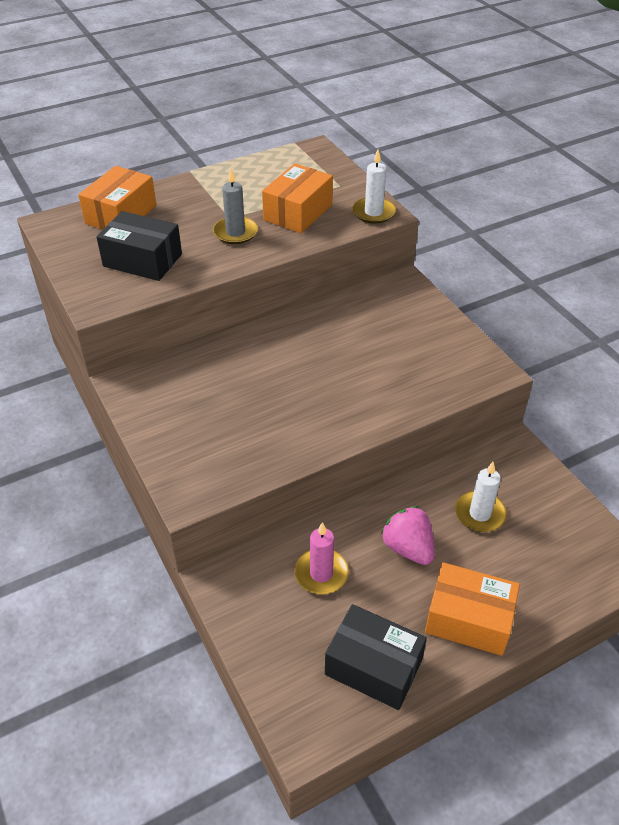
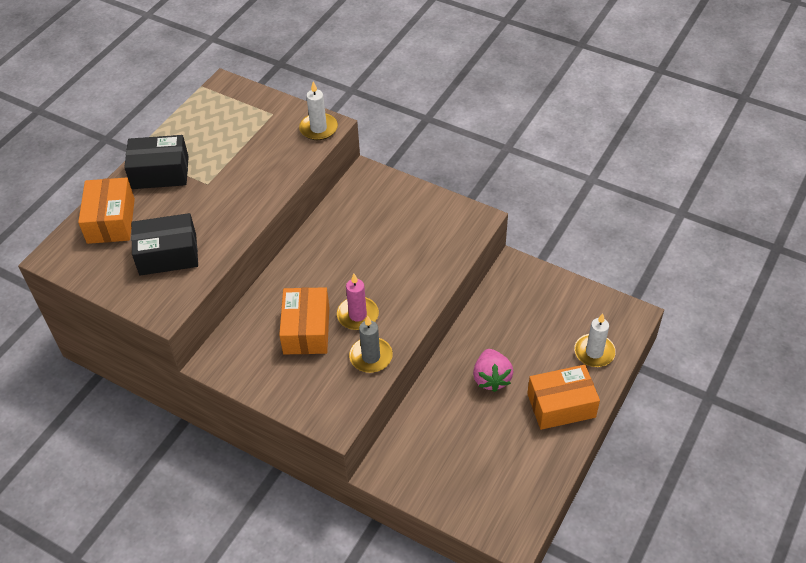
camera: 30 degrees left, 5 degrees up
(235, 233) = (223, 195): grey candle -> grey candle (371, 357)
(298, 212) = (258, 154): orange box -> orange box (306, 330)
(321, 573) = (447, 427): pink candle -> pink candle (357, 315)
(373, 667) = (523, 469): black box -> black box (160, 172)
(408, 548) = (491, 378): pink strawberry -> pink strawberry turned 120 degrees counterclockwise
(480, 514) = (521, 329): white candle -> white candle (594, 352)

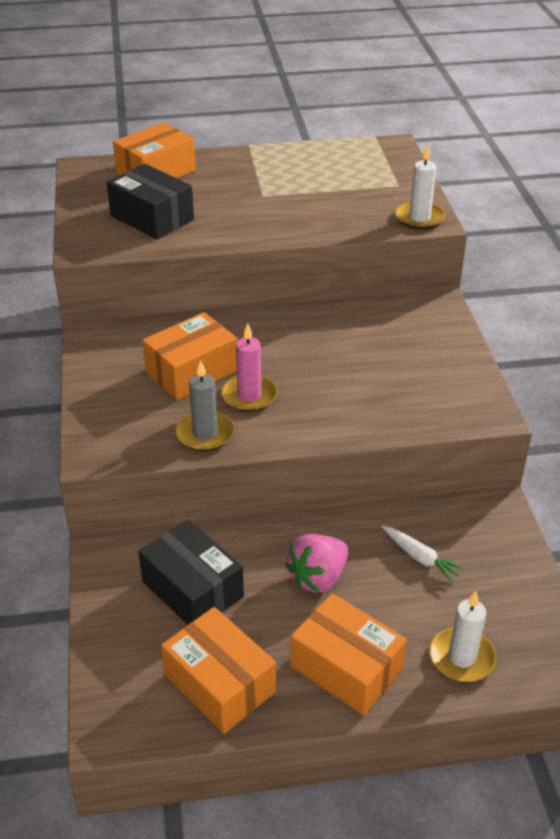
camera: 50 degrees right, 10 degrees down
(160, 172) = (243, 167): black box -> black box (193, 589)
(517, 324) = (420, 557): none -> white carrot
(526, 469) = (219, 683): none -> orange box

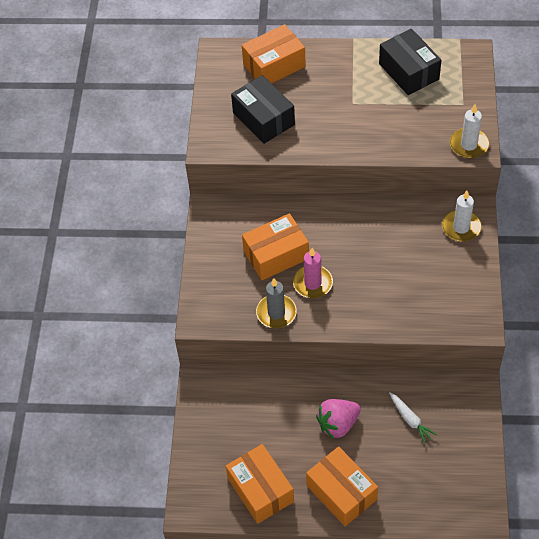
camera: 15 degrees right, 15 degrees up
(193, 589) = (254, 419): black box -> black box (409, 71)
(462, 657) = (417, 498): white candle -> white candle (461, 227)

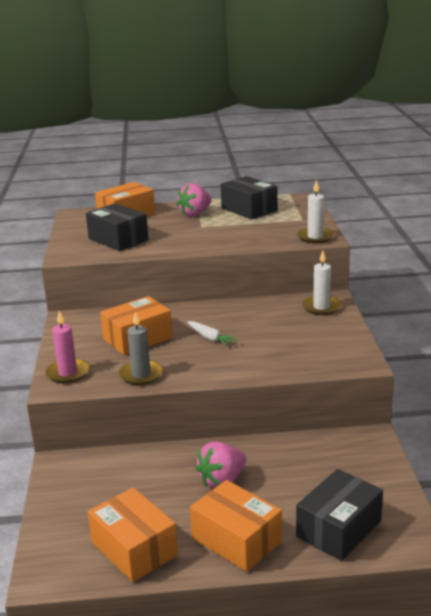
camera: 10 degrees left, 30 degrees down
(312, 283) = (178, 352): pink candle -> pink candle (68, 373)
(349, 72) = (195, 213): none -> pink strawberry
(410, 419) = (305, 468): white carrot -> white carrot (210, 338)
(424, 493) = (339, 529): none -> black box

